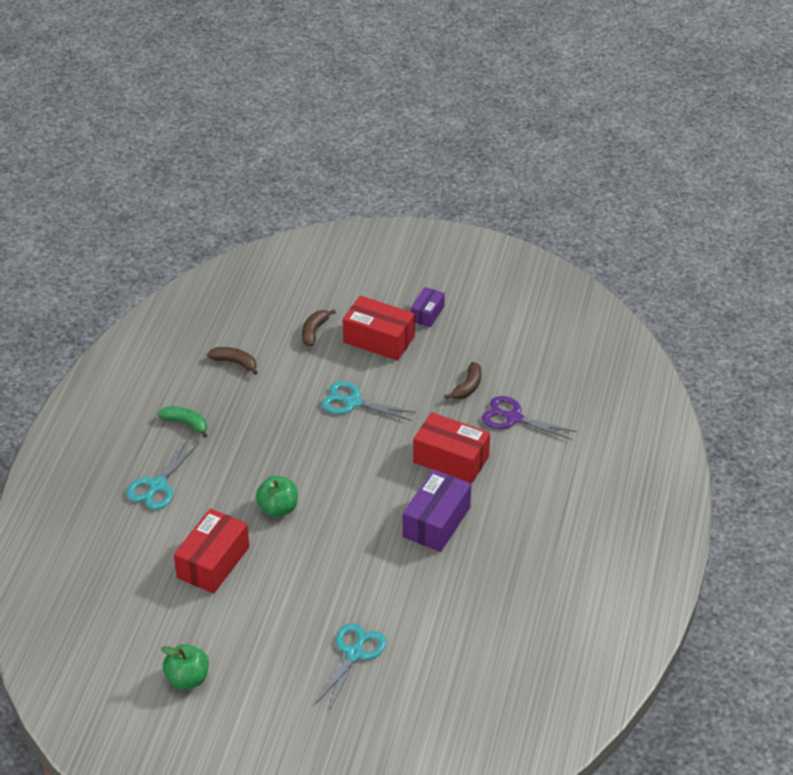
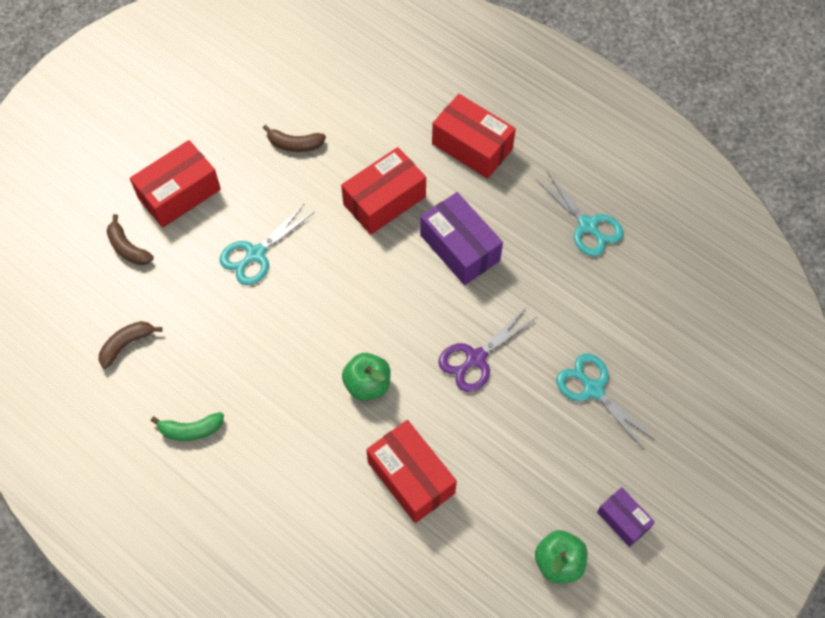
camera: 65 degrees left, 20 degrees up
(157, 486) = (270, 495): turquoise scissors -> turquoise scissors (588, 226)
(186, 423) = (191, 430): green banana -> green banana turned 150 degrees counterclockwise
(427, 314) = (169, 135): purple box -> purple box (623, 520)
(468, 387) = (295, 144): brown banana -> brown banana turned 135 degrees clockwise
(513, 418) = (359, 125): purple scissors -> purple scissors (475, 358)
(542, 496) = (472, 146): none -> red box

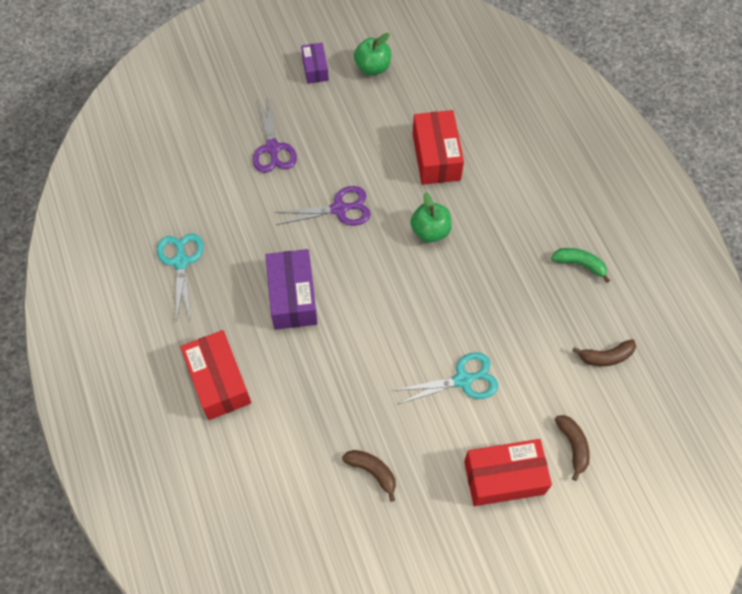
camera: 150 degrees left, 0 degrees up
(384, 200) = (326, 371): red box -> none
(593, 389) = (273, 148): turquoise scissors -> purple scissors

